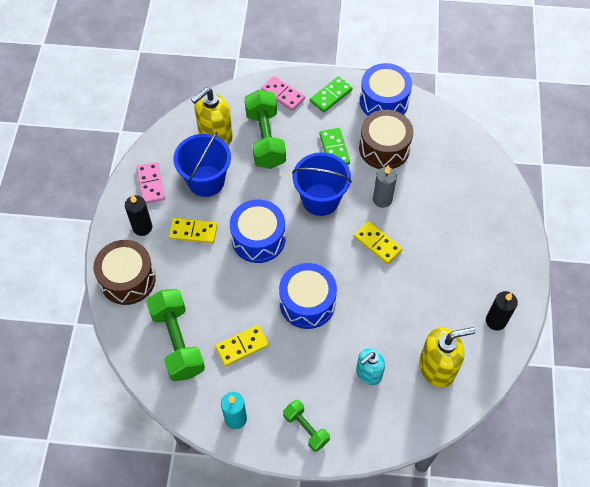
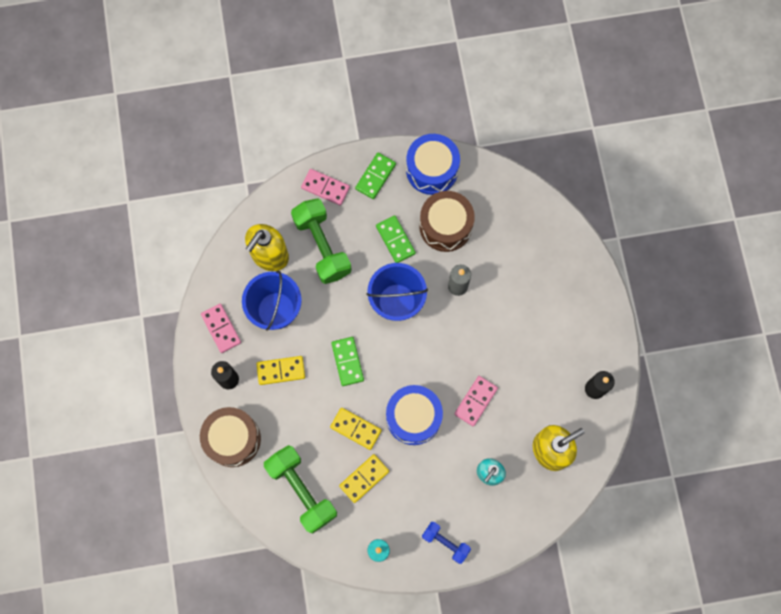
camera: 15 degrees left, 15 degrees up
(258, 239) = (347, 361): blue drum -> green domino
(306, 428) = (445, 542): green dumbbell -> blue dumbbell
(372, 303) = (475, 401): none -> pink domino
(377, 243) = (465, 336): yellow domino -> yellow domino (356, 428)

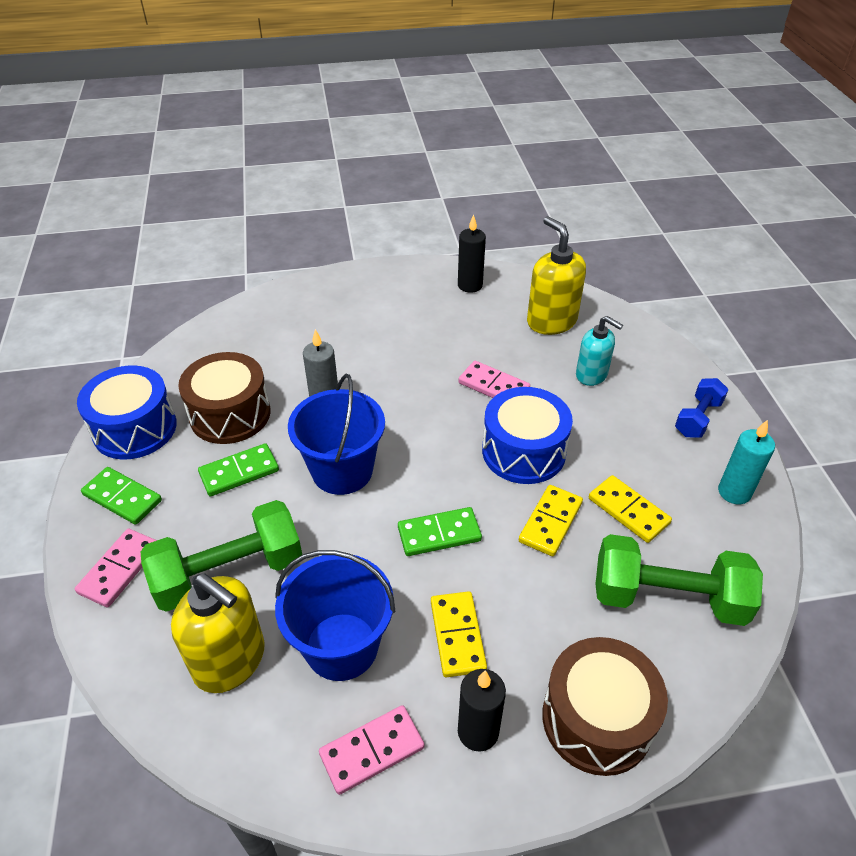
camera: 90 degrees left, 30 degrees down
(302, 490) = (668, 597): green dumbbell -> green dumbbell turned 45 degrees clockwise

